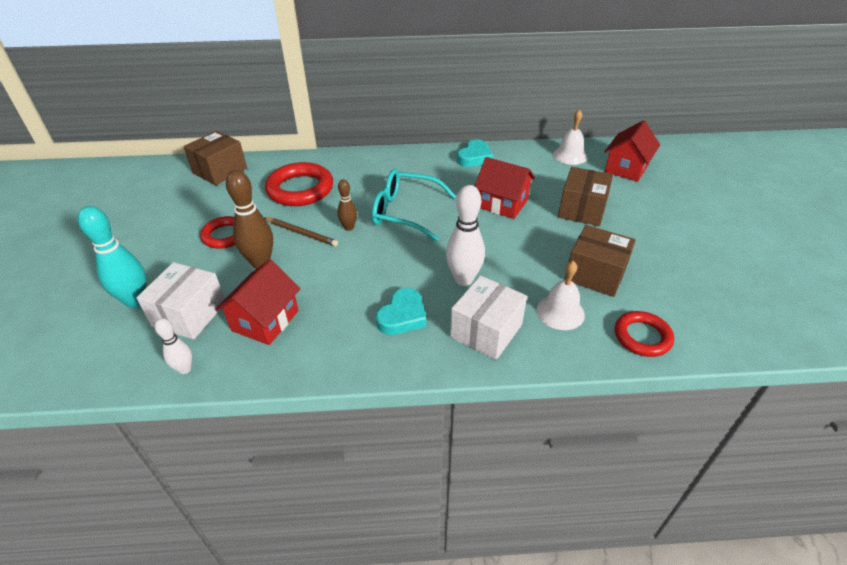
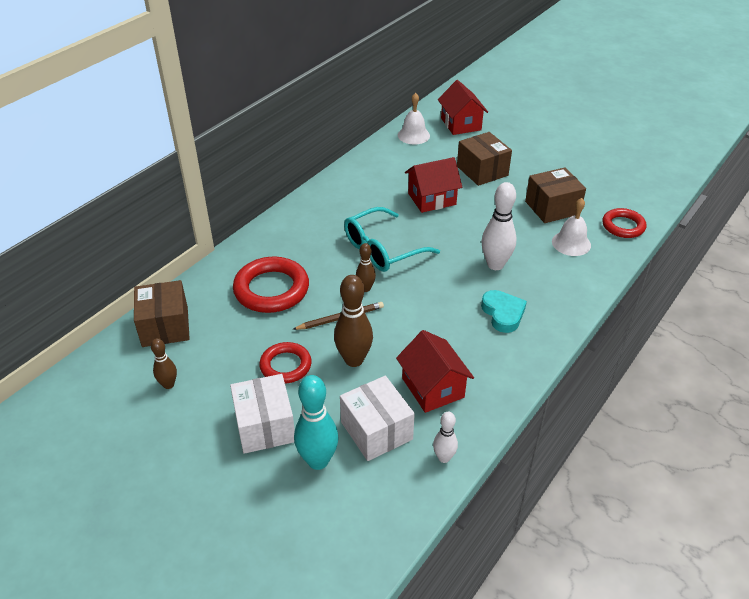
camera: 50 degrees left, 0 degrees up
(165, 200) = (168, 384): none -> brown bowling pin
(474, 157) = (355, 176): turquoise heart -> none
(486, 331) = (556, 284): white box -> white box (265, 426)

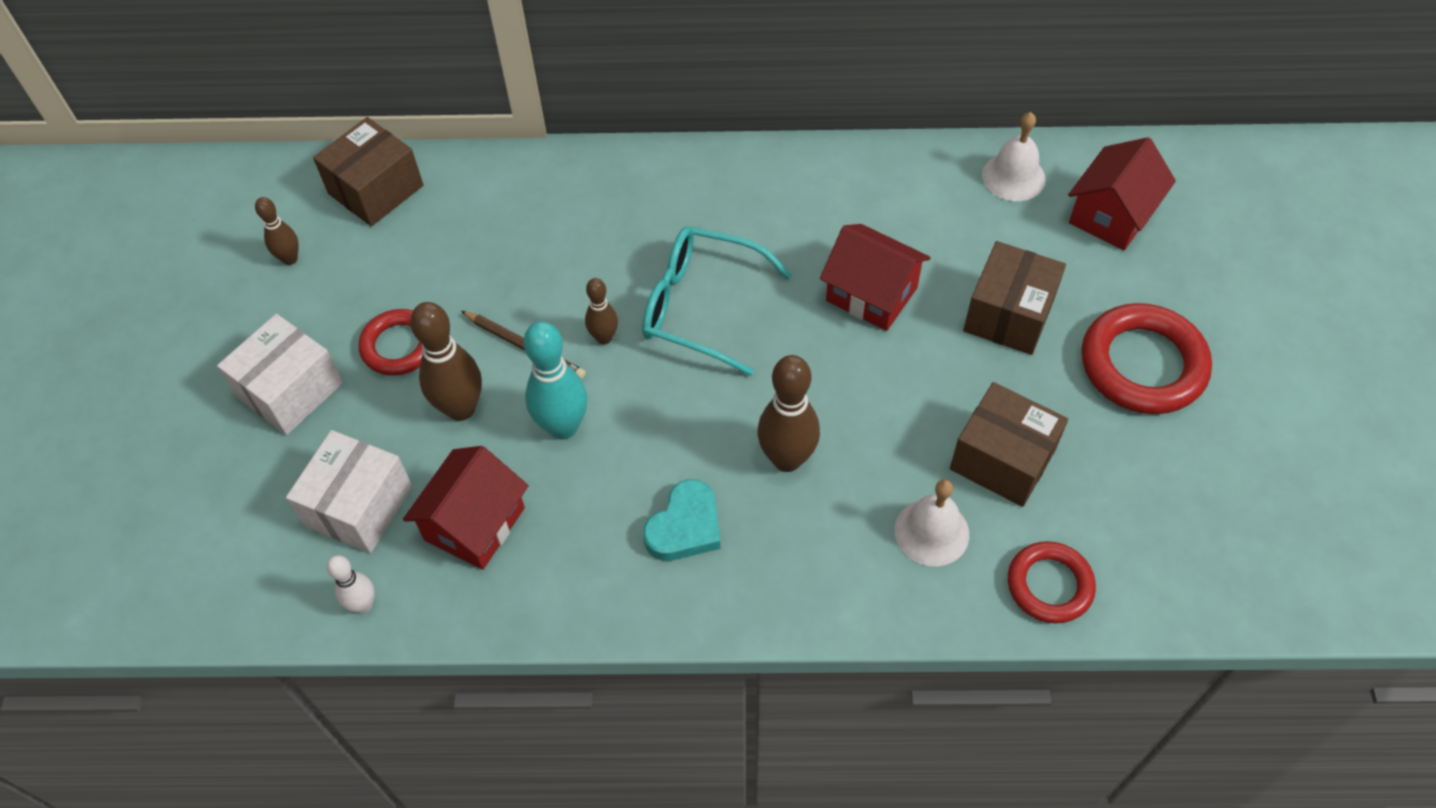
camera: 55 degrees right, 15 degrees up
(271, 289) = (520, 243): red ring -> red ring (1142, 364)
(318, 461) = (273, 476): turquoise bowling pin -> turquoise bowling pin (563, 427)
(495, 265) = (787, 459): white bowling pin -> brown bowling pin

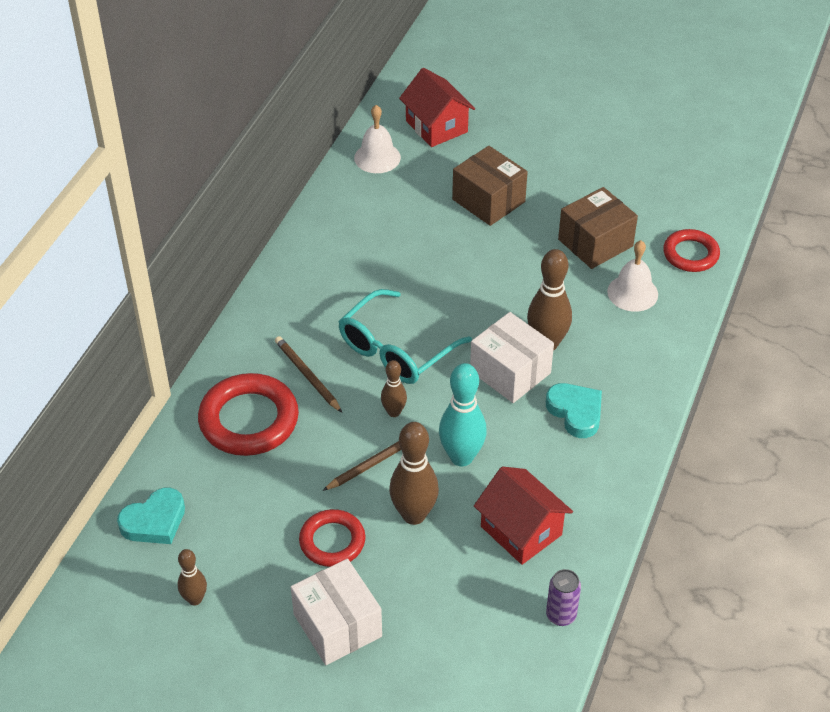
camera: 70 degrees left, 10 degrees down
(359, 506) = (472, 600): white box -> white box (510, 372)
(363, 605) = (561, 615): white bowling pin -> purple can
(376, 189) = (154, 521): brown box -> turquoise heart
(623, 239) = (307, 375): none -> brown pencil
(871, 294) = (435, 259): red house -> none
(1142, 364) = (557, 157): red ring -> red ring (249, 420)

